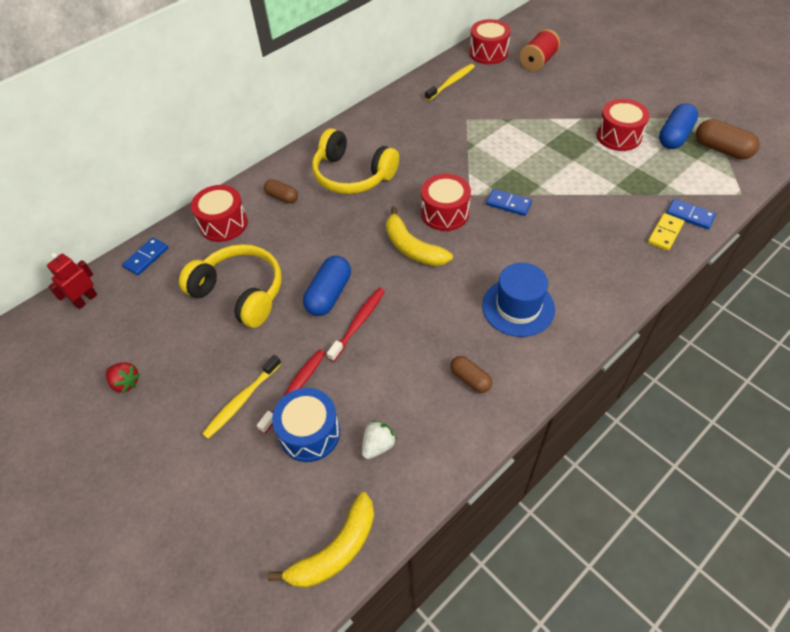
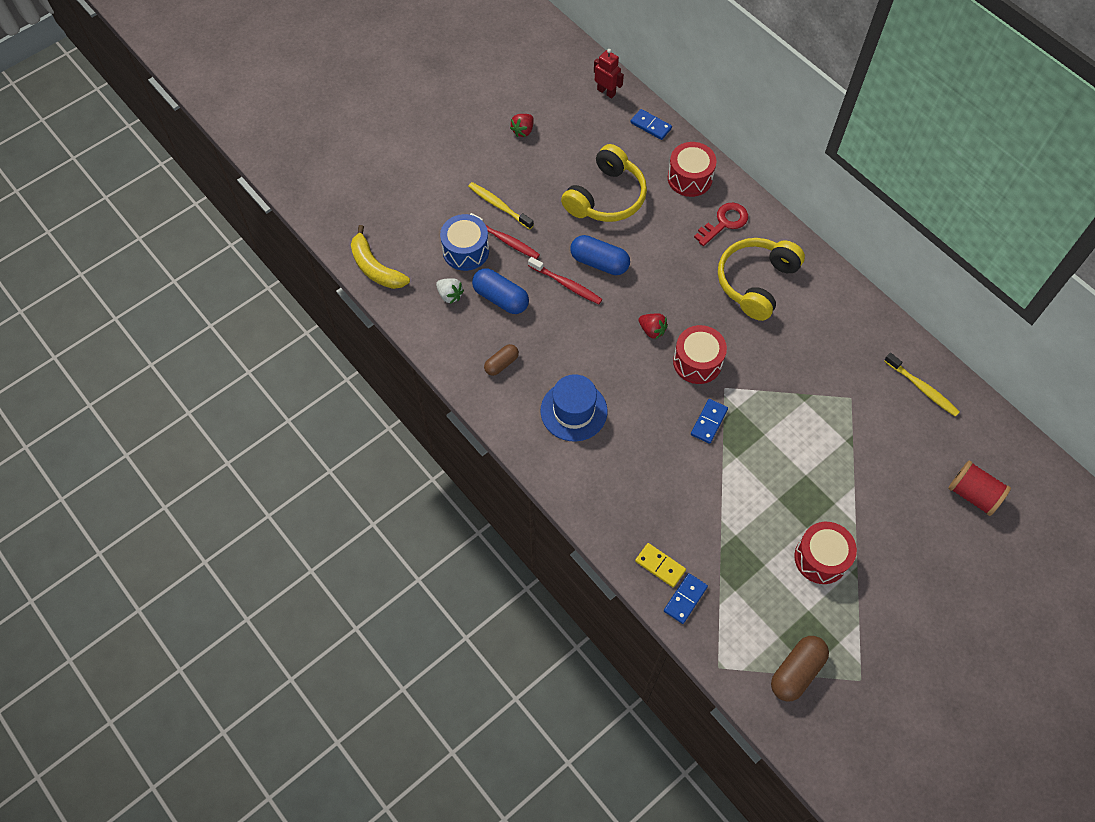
camera: 90 degrees right, 10 degrees up
(282, 197) = (724, 222): brown capsule -> red key
(412, 247) = (652, 330): yellow banana -> red strawberry
(488, 53) = (990, 438): red drum -> none
(674, 136) = (821, 623): blue capsule -> blue capsule (500, 298)

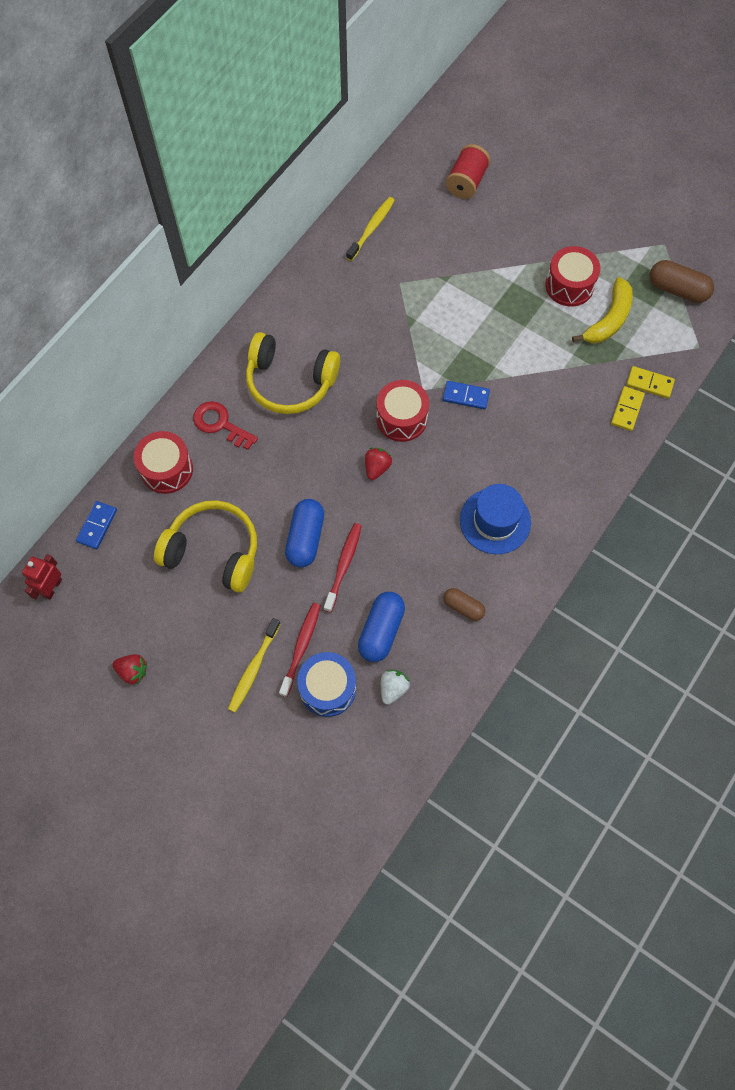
camera: 105 degrees left, 5 degrees up
(375, 267) = (379, 788): yellow banana -> yellow banana (608, 319)
(685, 599) = (649, 383): blue domino -> yellow domino

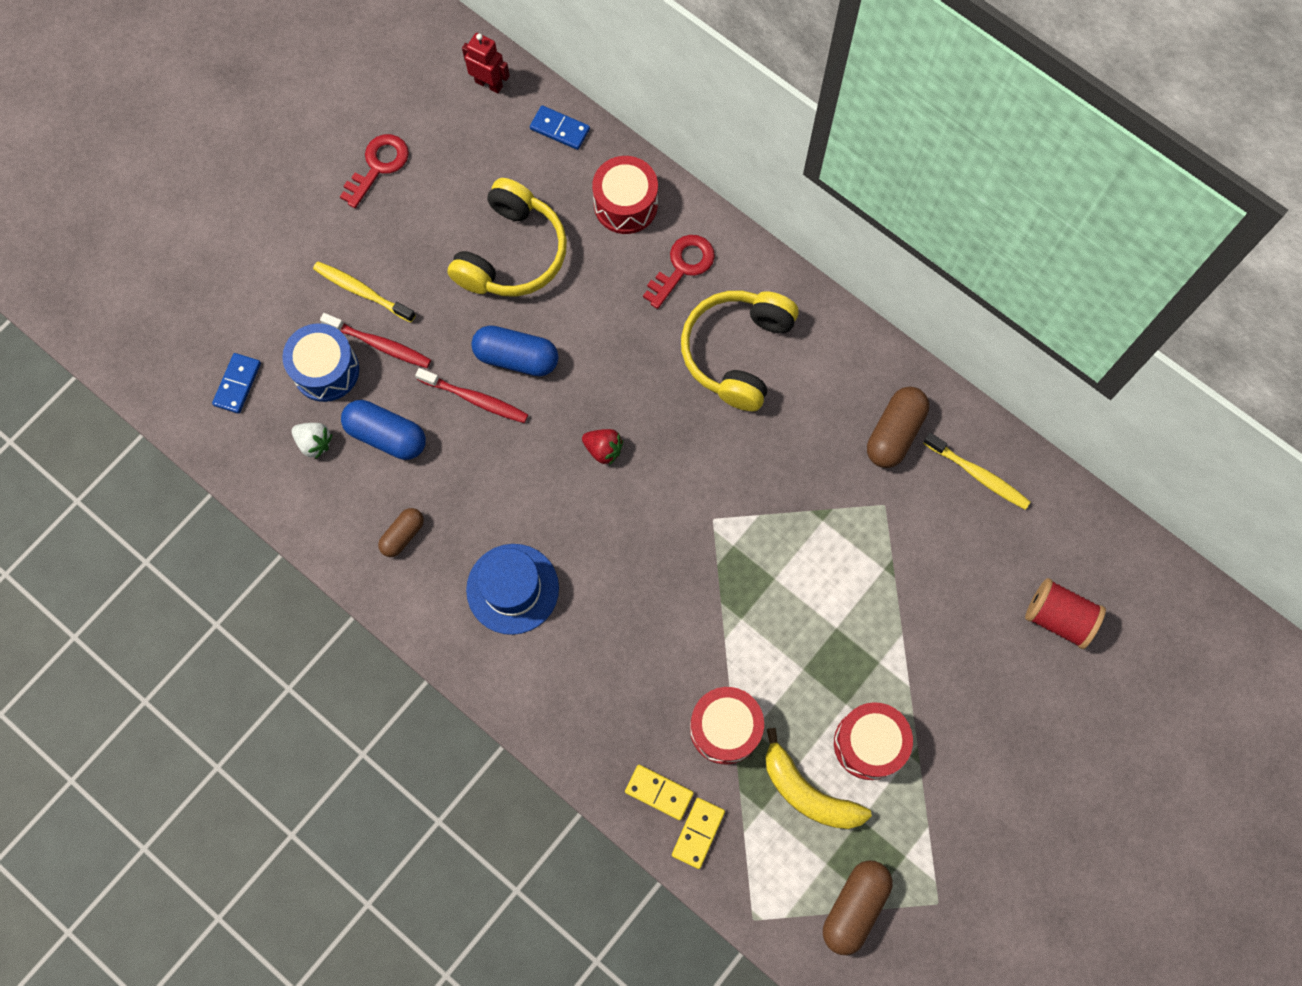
camera: 95 degrees right, 5 degrees up
(133, 671) = (378, 166): red strawberry -> red key
(345, 278) = (894, 433): none -> brown capsule
(401, 418) = (671, 487): red drum -> red drum (725, 728)
(465, 396) = (698, 573): blue domino -> blue domino (237, 384)

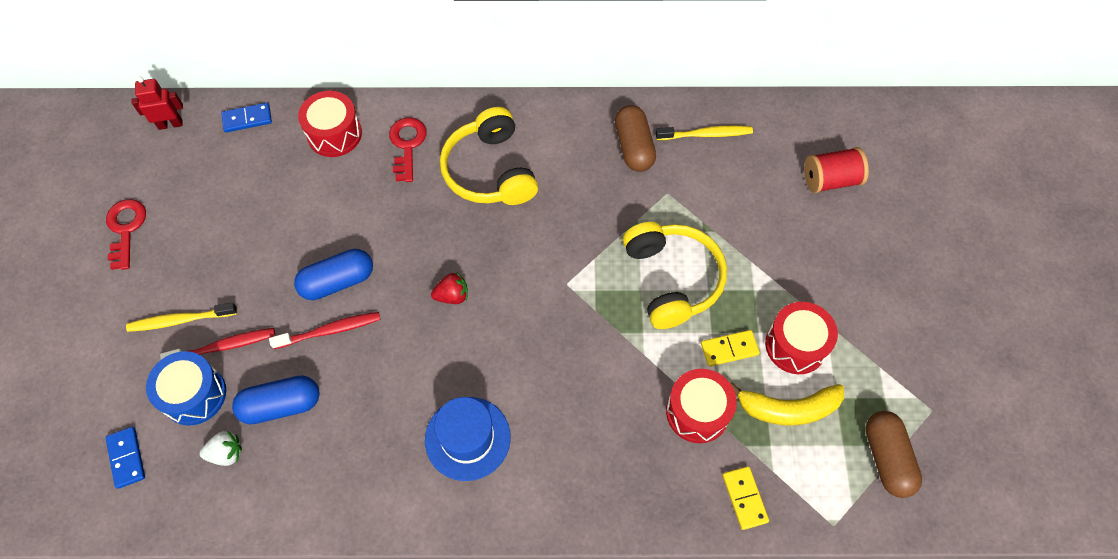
camera: 40 degrees left, 10 degrees down
(403, 535) = (352, 466): brown capsule -> none
(512, 253) = (277, 217): yellow headphones -> yellow headphones (672, 279)
(659, 792) = (693, 493): yellow domino -> yellow domino (729, 349)

